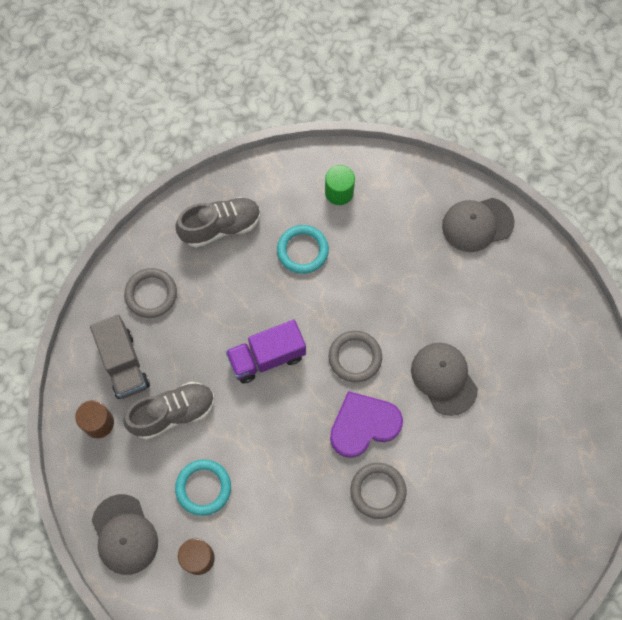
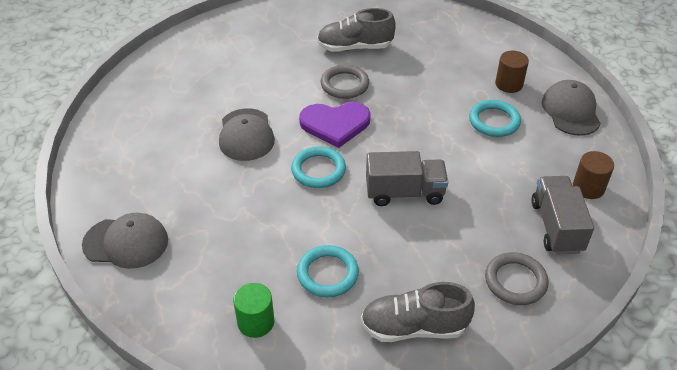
camera: 160 degrees left, 25 degrees down
(173, 413) = (511, 176): grey shoe -> grey shoe (355, 47)
(267, 357) = (404, 193): purple truck -> grey truck
(355, 357) = (318, 170): grey ring -> turquoise ring

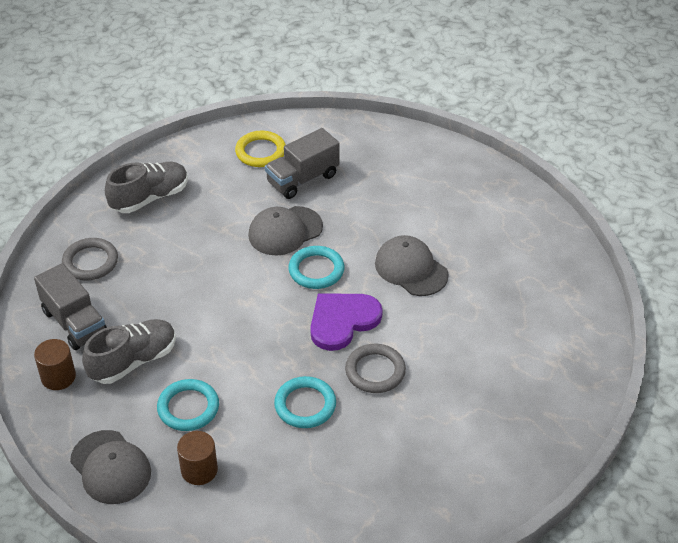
camera: 145 degrees right, 0 degrees up
(126, 242) = (402, 151): grey cap -> grey cap (285, 231)
(256, 322) = (260, 152): green cylinder -> yellow ring
(327, 274) = (238, 200): turquoise ring -> turquoise ring (305, 405)
(355, 47) = (410, 429): grey shoe -> grey shoe (133, 361)
(404, 193) = (225, 288): grey truck -> grey truck (302, 179)

